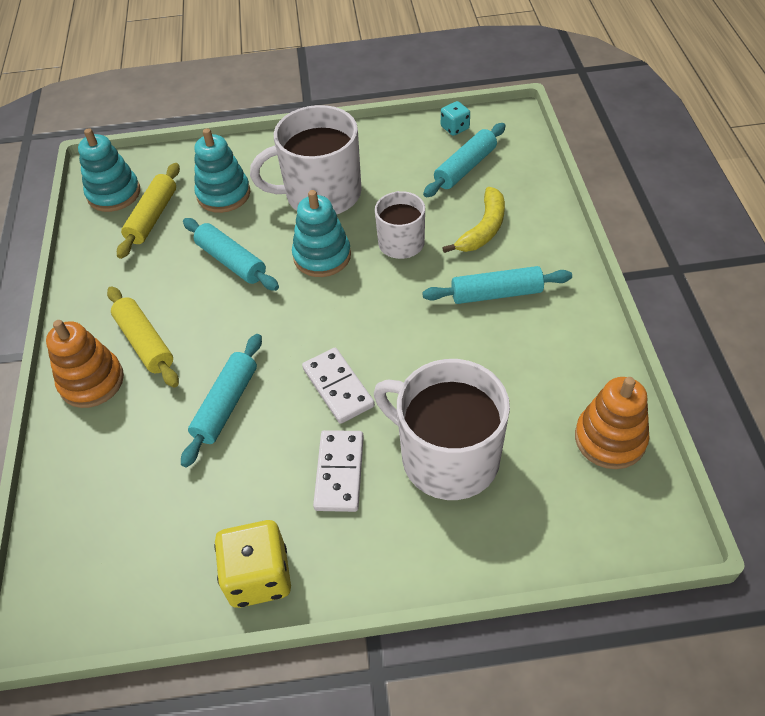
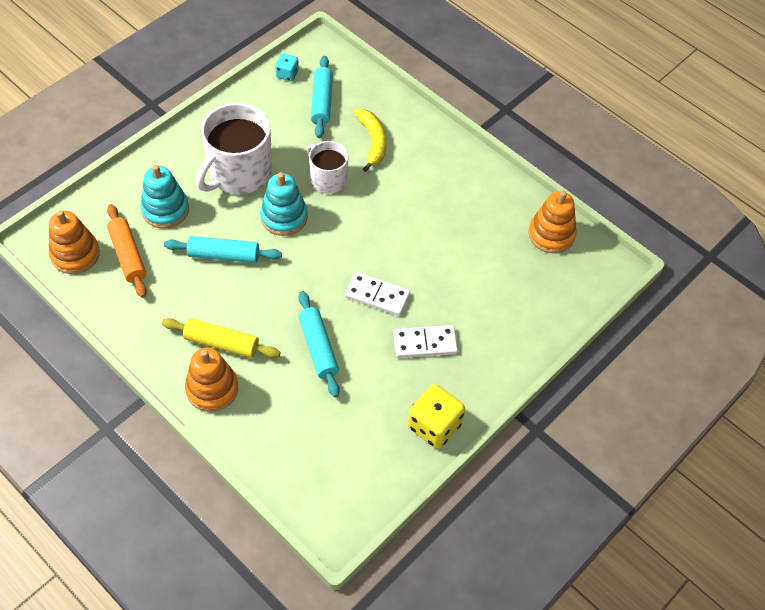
camera: 45 degrees left, 5 degrees up
(114, 194) = (75, 254): turquoise stacking toy -> orange stacking toy
(152, 217) = (128, 255): yellow rolling pin -> orange rolling pin
(339, 472) = (425, 343): white domino -> white domino turned 60 degrees counterclockwise
(447, 456) = (476, 297): white mug -> none
(496, 293) = (418, 182): turquoise rolling pin -> none

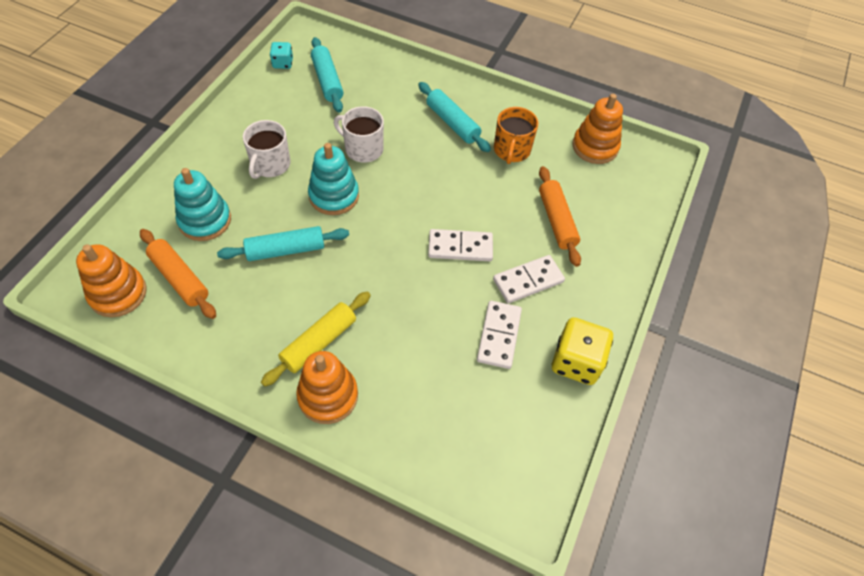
camera: 20 degrees left, 0 degrees up
(221, 343) = (319, 342): yellow rolling pin -> yellow rolling pin turned 45 degrees counterclockwise
(239, 172) = (270, 164): white mug -> white mug, size x0.58
(318, 348) = (424, 317): turquoise rolling pin -> turquoise rolling pin (452, 123)
(373, 141) = (392, 104): yellow banana -> none
(376, 383) = (499, 336): none -> white domino
(467, 216) = (511, 150): none -> orange mug
(478, 296) = (556, 221): none -> orange rolling pin

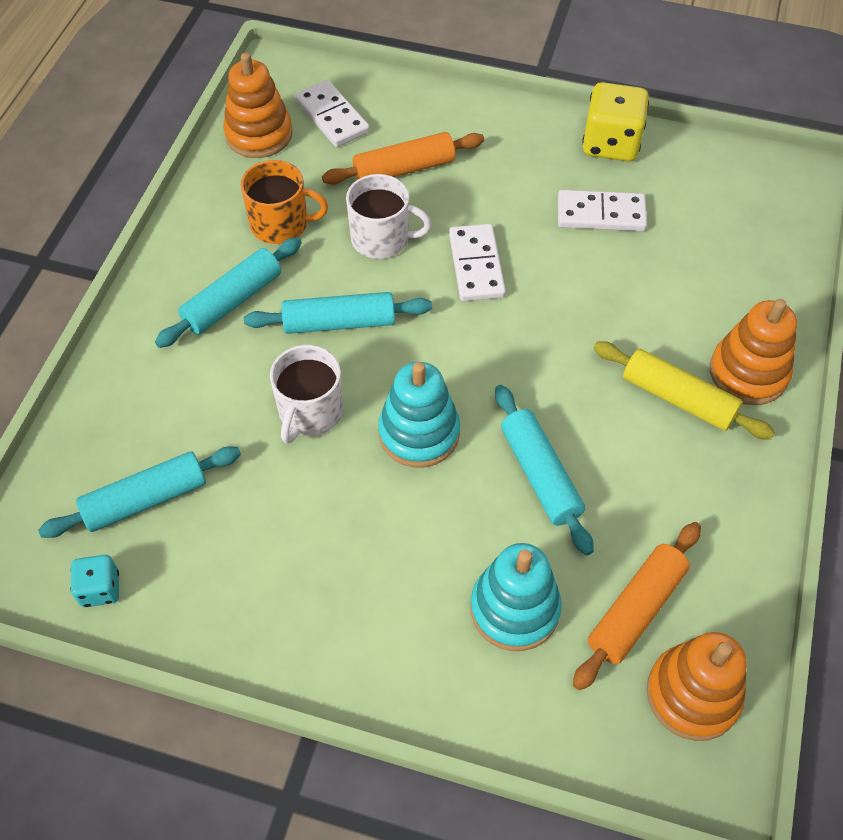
camera: 95 degrees left, 0 degrees up
(270, 164) = (370, 542): white mug -> white mug (381, 238)
(425, 169) = (339, 322): none -> turquoise rolling pin
(528, 281) = (510, 192): white domino -> white domino (332, 117)

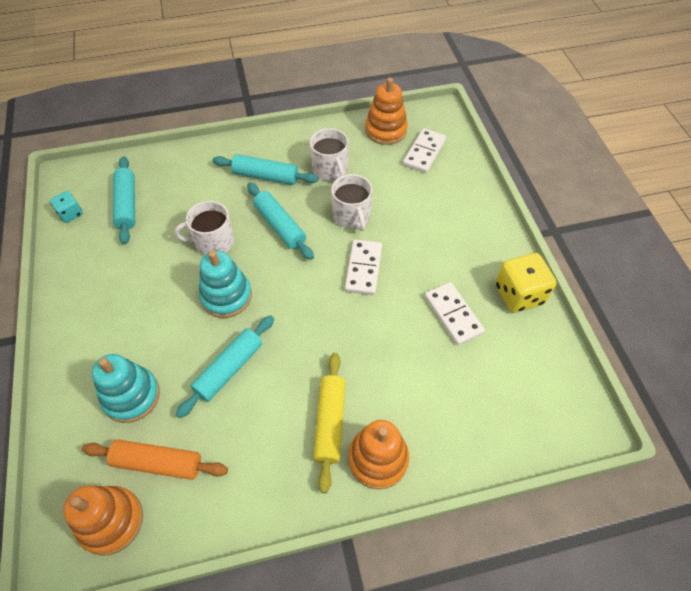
camera: 60 degrees right, 0 degrees up
(146, 499) = (127, 204): turquoise rolling pin -> turquoise rolling pin turned 45 degrees clockwise
(281, 224) = (330, 169): orange mug -> white mug
(404, 169) = (411, 201): orange rolling pin -> none
(476, 265) = (363, 268): white domino -> white domino turned 45 degrees counterclockwise

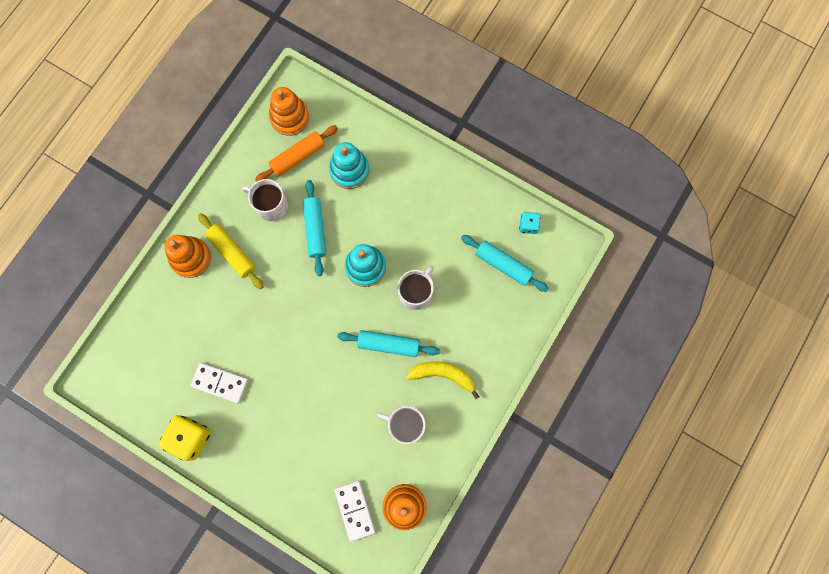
camera: 135 degrees right, 20 degrees up
(266, 176) = (443, 375): turquoise rolling pin -> yellow banana
(351, 216) = (350, 398): white mug -> white mug (270, 205)
(363, 268) = (303, 364): white domino -> none

